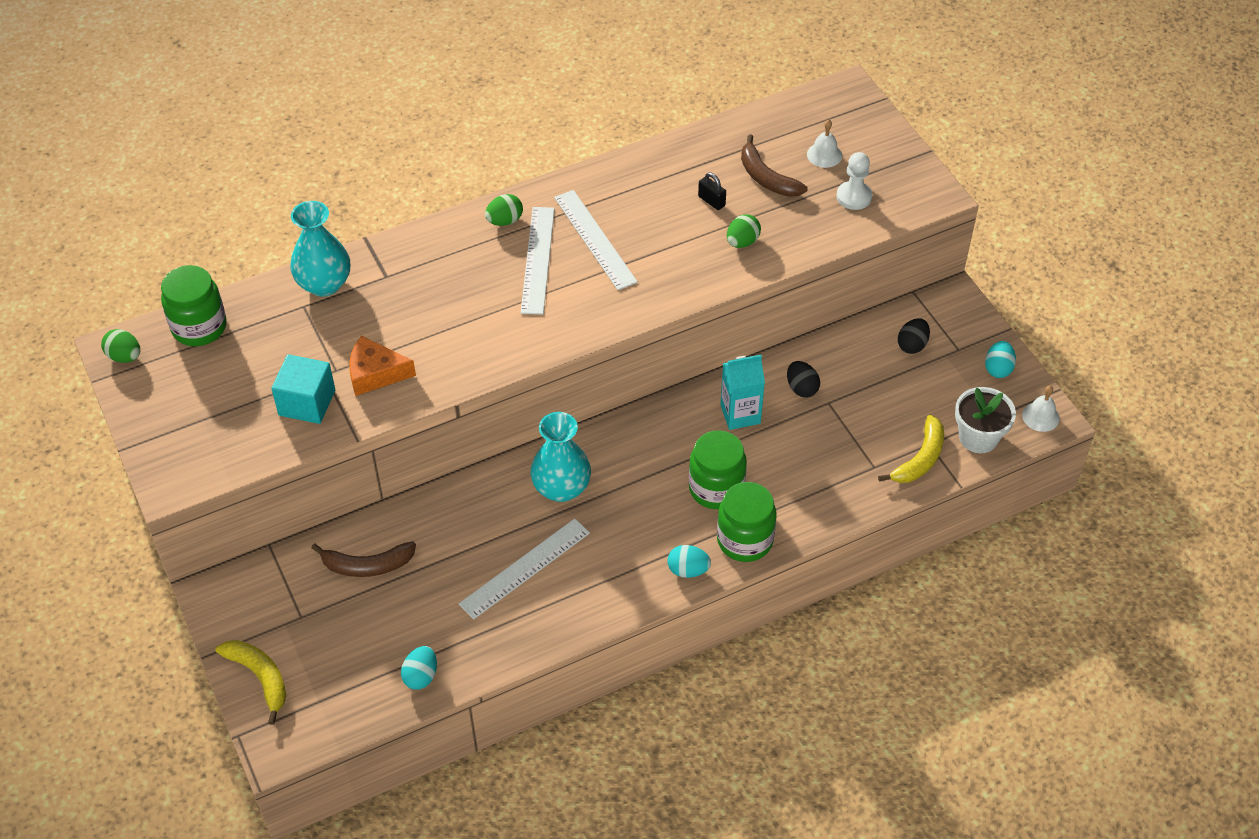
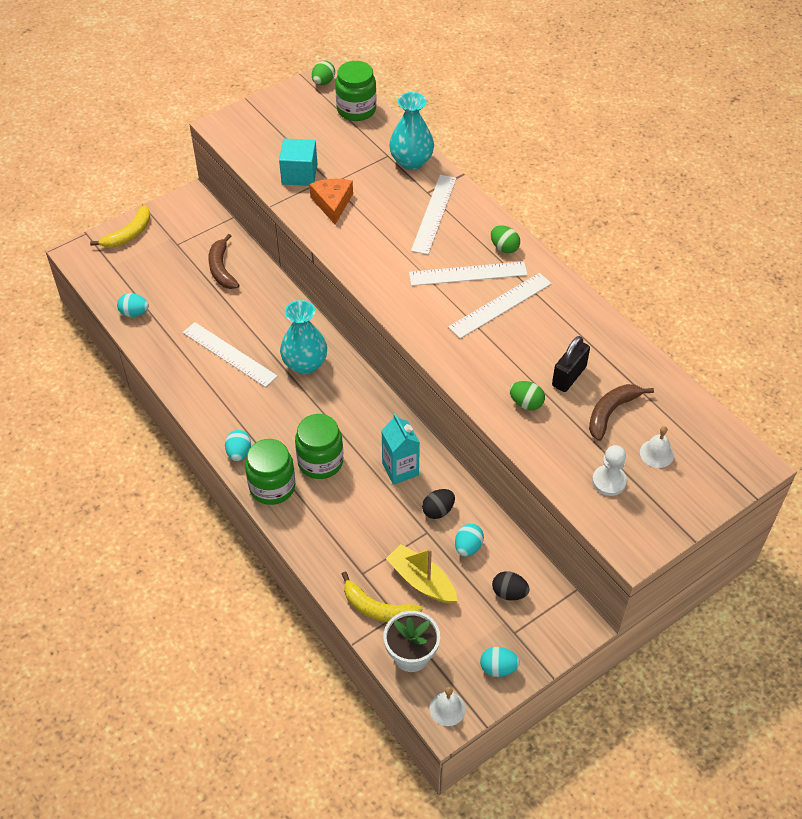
camera: 80 degrees right, 0 degrees up
(427, 275) = (434, 214): none -> white ruler
(711, 201) = (569, 376): black padlock -> black padlock, size x1.64
(852, 370) = (468, 547): none -> turquoise egg
(890, 416) = (421, 581): none -> yellow boat

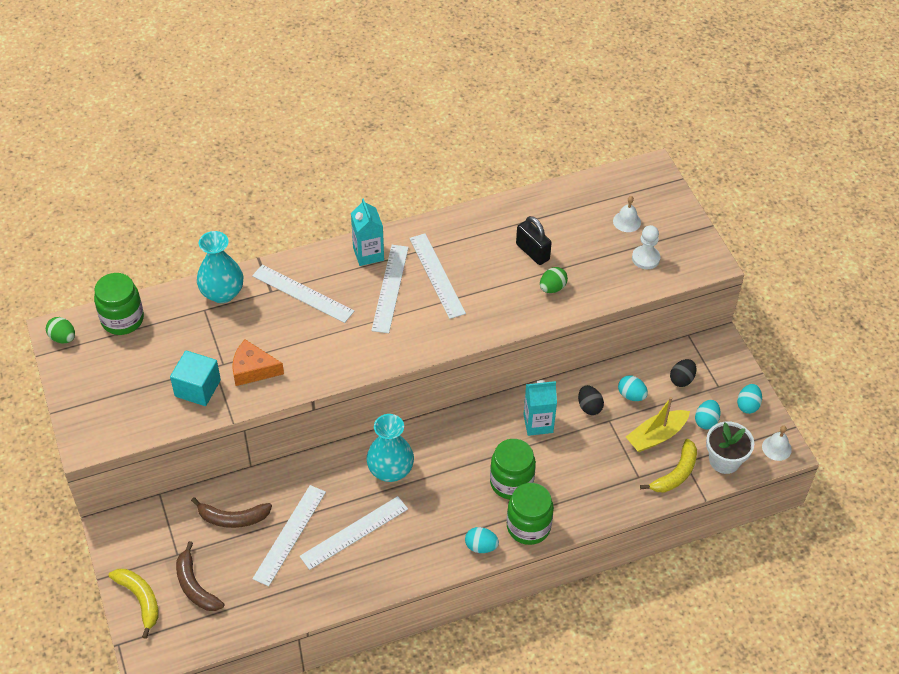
camera: 75 degrees left, 0 degrees up
(134, 313) = (263, 611): turquoise egg -> turquoise egg (706, 421)
(215, 310) = (289, 534): none -> white ruler
(504, 248) = (368, 254): green egg -> turquoise carton
(611, 412) = (578, 236): brown banana -> brown banana (195, 586)

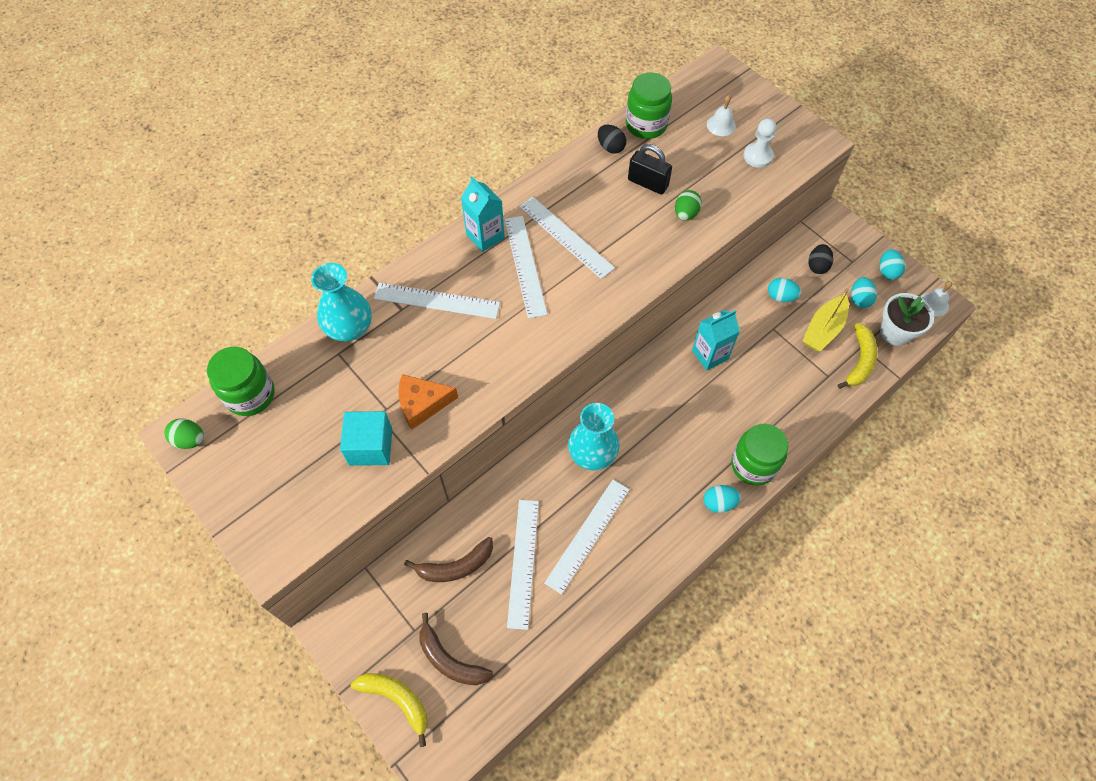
camera: 20 degrees left, 10 degrees up
(511, 482) = (715, 424): green jar -> green jar (646, 125)
(589, 407) = (748, 321): black egg -> black egg (610, 147)

